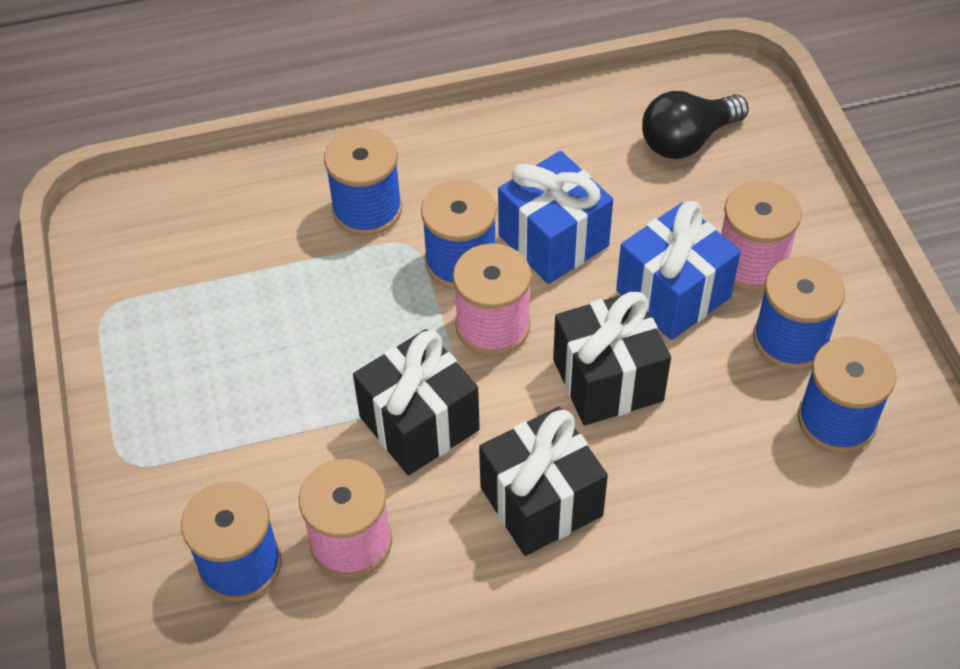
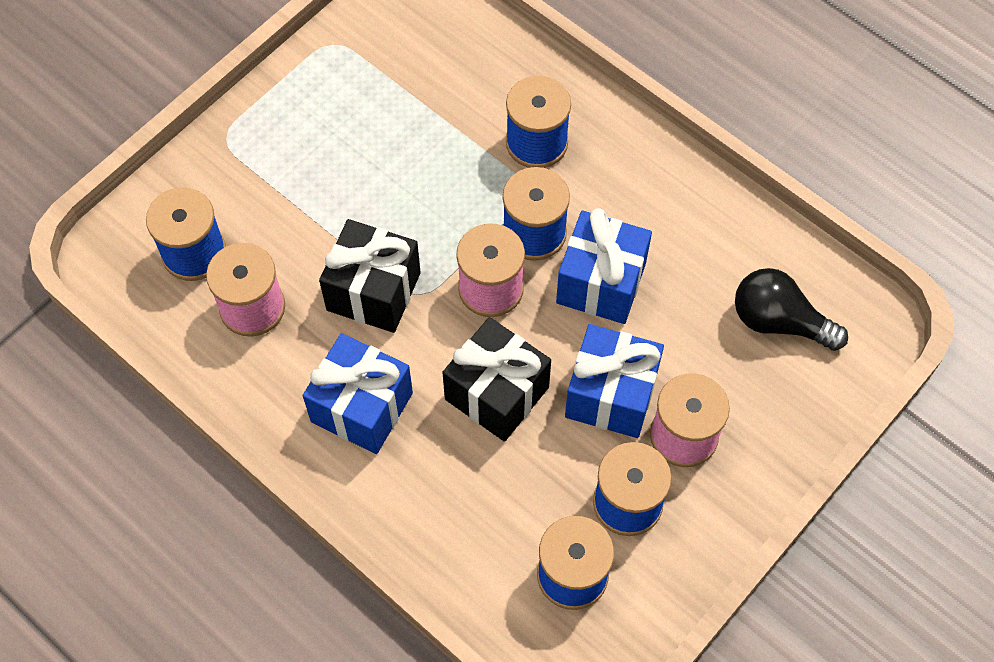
camera: 55 degrees right, 10 degrees up
(541, 501) = (361, 407): black gift -> blue gift

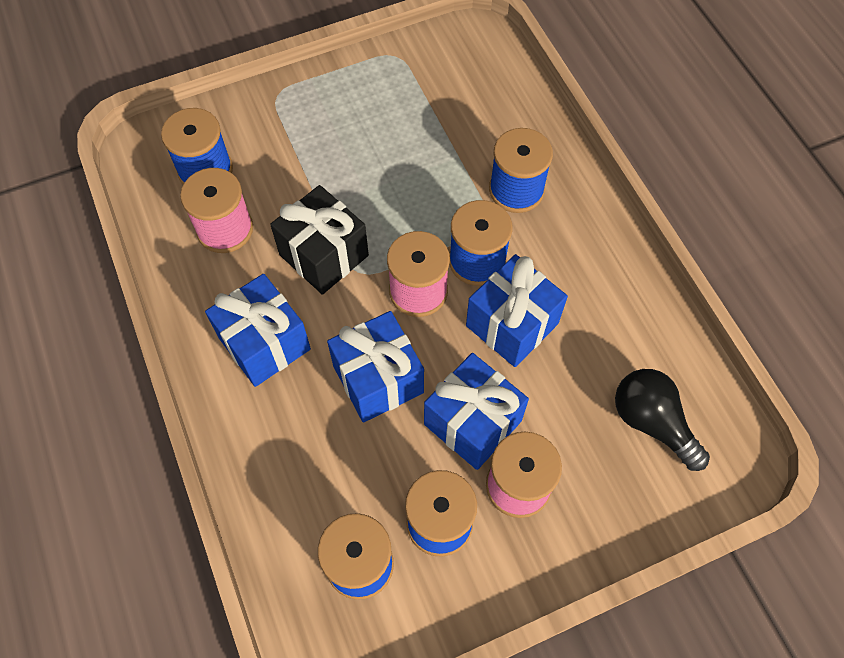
camera: 25 degrees right, 0 degrees up
(497, 393) = (378, 379): black gift -> blue gift

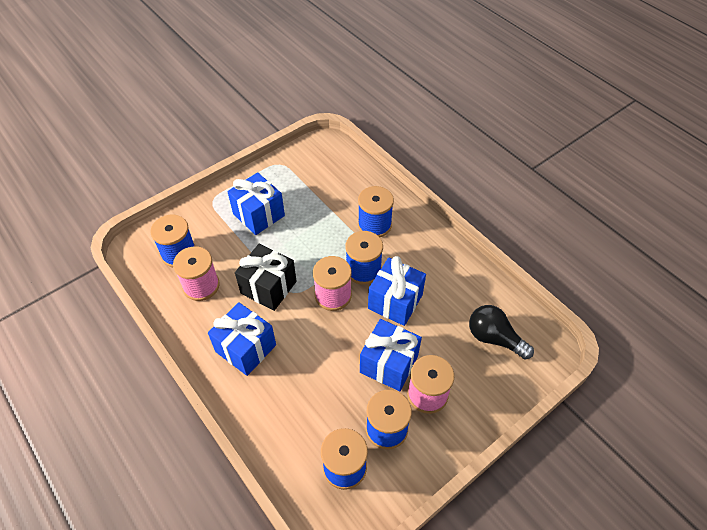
camera: 15 degrees left, 10 degrees down
(378, 379) = (323, 352): blue gift -> blue gift (259, 215)

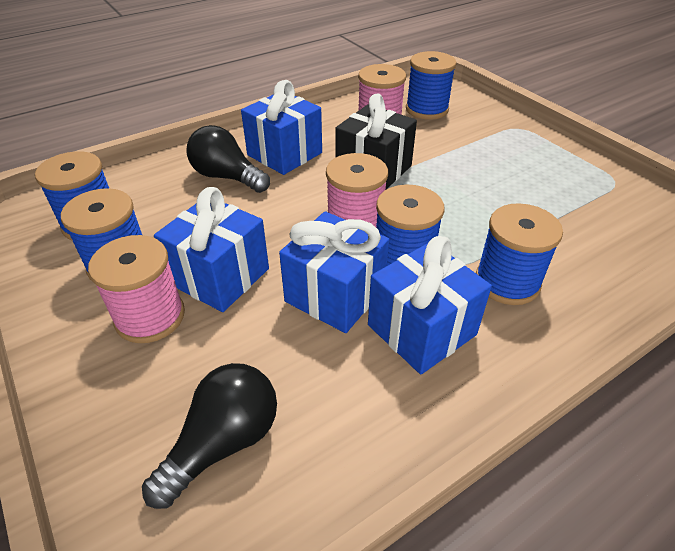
camera: 95 degrees right, 10 degrees down
(259, 215) = (502, 162): blue gift -> blue gift (421, 330)
(279, 384) = (227, 177): none -> black light bulb

